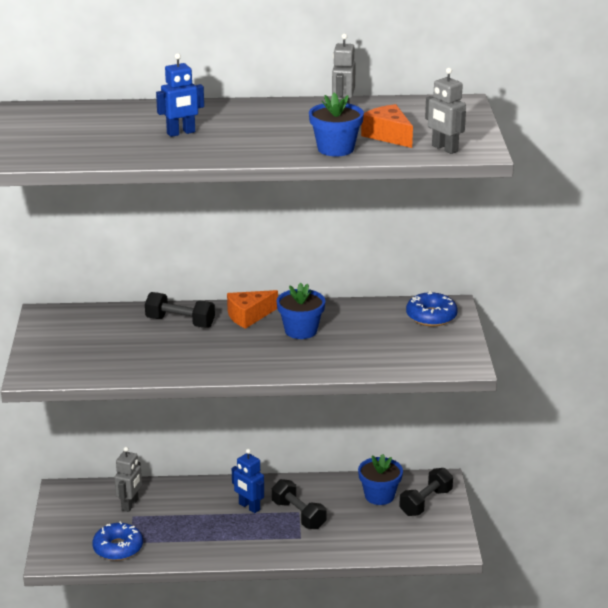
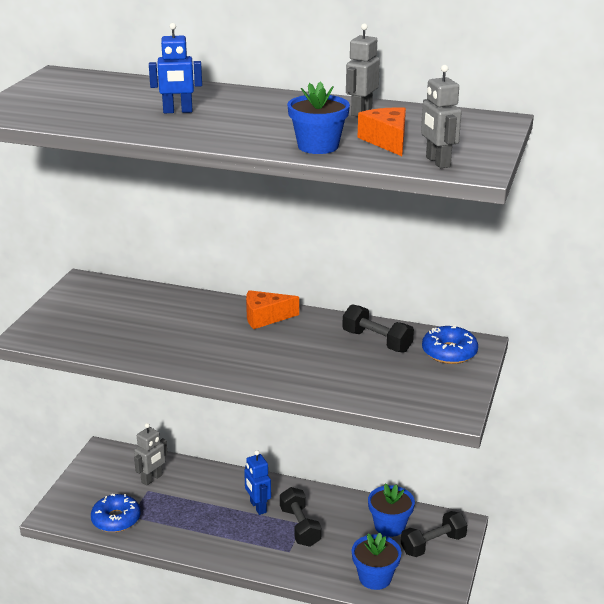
camera: 20 degrees right, 0 degrees up
(180, 322) = (196, 311): black dumbbell -> black dumbbell (377, 341)
(301, 330) = (306, 341): blue flower pot -> blue flower pot (375, 577)

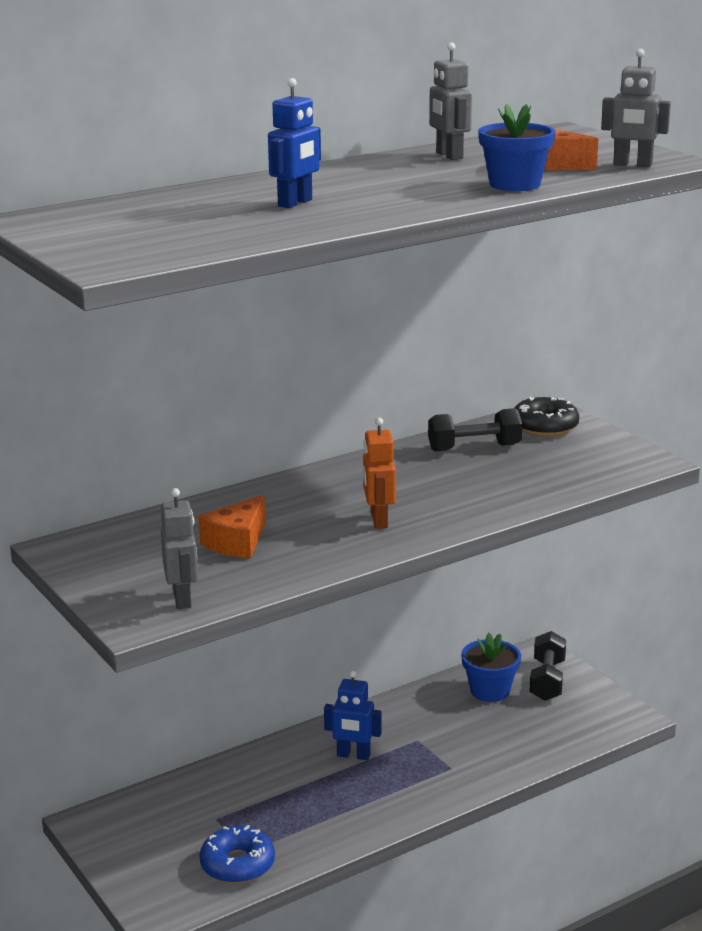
camera: 50 degrees left, 5 degrees down
(152, 479) = (199, 806): grey robot -> grey robot (182, 599)
(229, 352) = (378, 520): none -> orange robot
(265, 317) = (336, 480): orange cheese -> orange cheese (237, 542)
(300, 527) = (421, 743): black dumbbell -> none
(375, 577) = (554, 735): blue flower pot -> none
(449, 352) = (544, 427): blue donut -> black donut

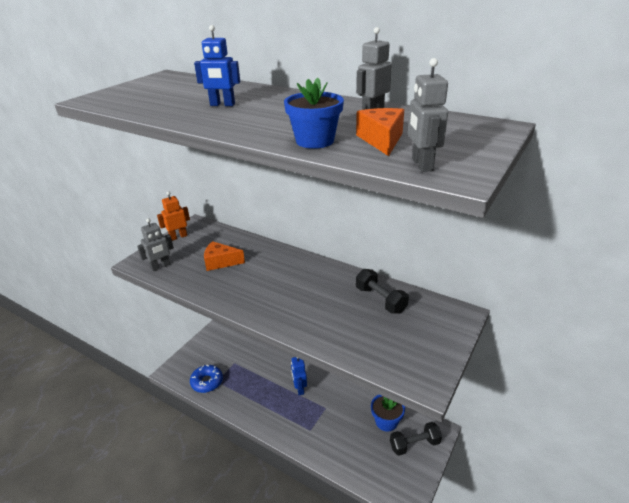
camera: 65 degrees right, 10 degrees up
(378, 520) = (266, 295): orange robot -> orange robot (178, 237)
(544, 427) = (436, 318): black donut -> none

